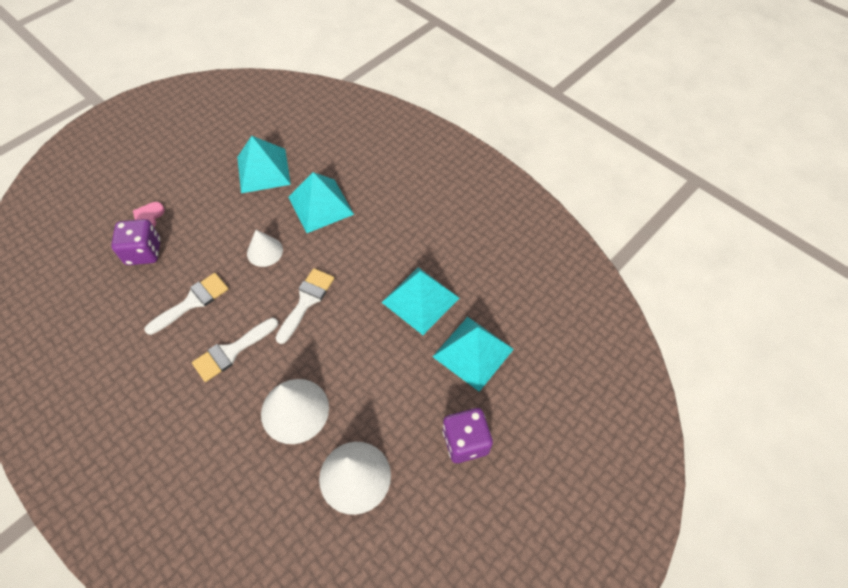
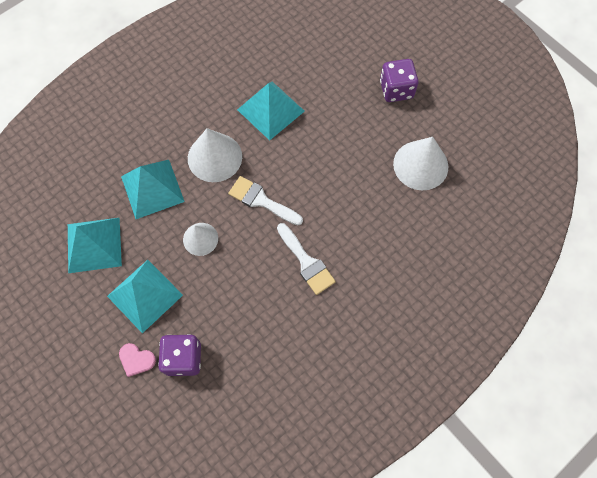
camera: 85 degrees left, 10 degrees up
(192, 302) = (250, 302): white brush -> none
(295, 410) = (365, 208): white cone -> white cone (214, 157)
(473, 352) = (323, 77): turquoise pyramid -> turquoise pyramid (145, 295)

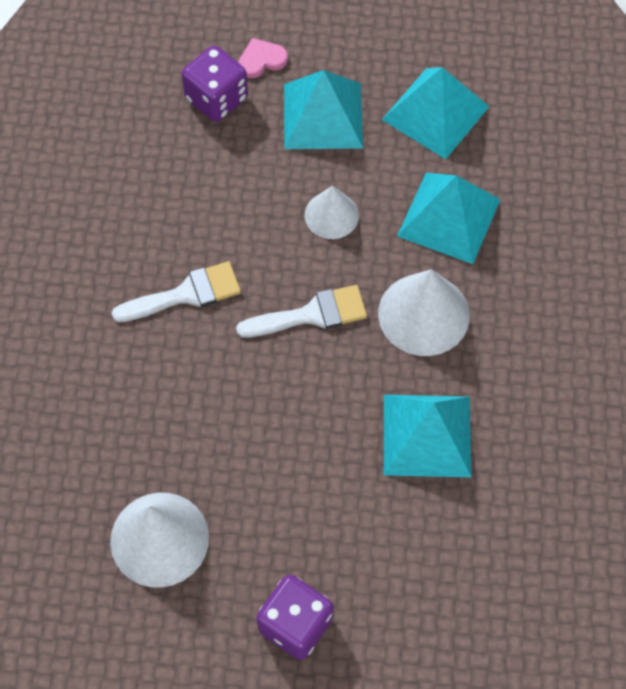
camera: 135 degrees right, 5 degrees down
(306, 262) = (186, 294): white brush -> white brush turned 150 degrees clockwise

